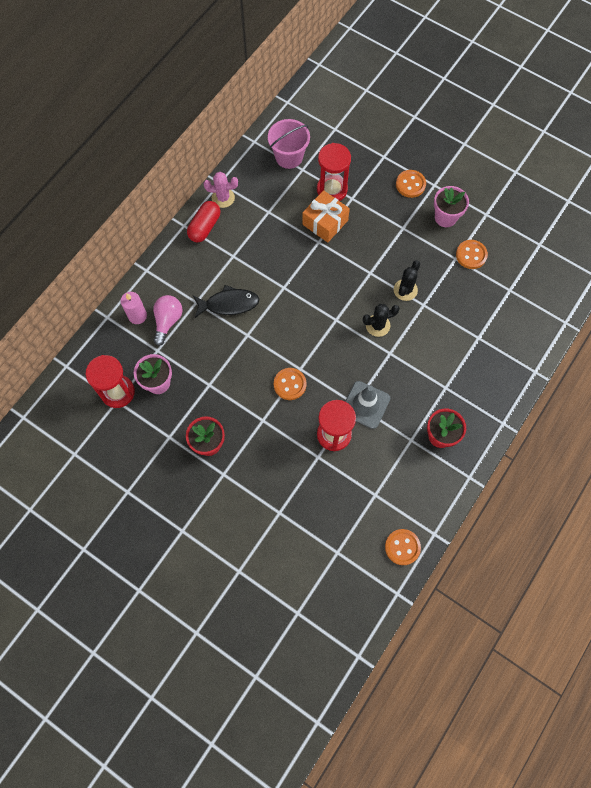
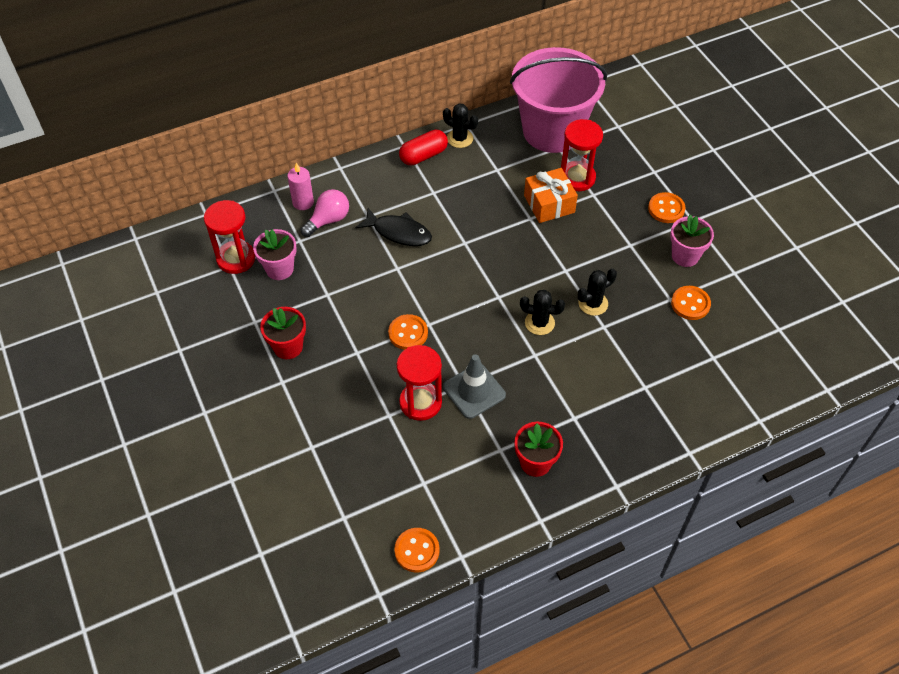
camera: 30 degrees right, 15 degrees down
(223, 198) = (460, 138): pink cactus -> black cactus
(289, 157) = (552, 131): pink bucket -> pink bucket, size x1.86

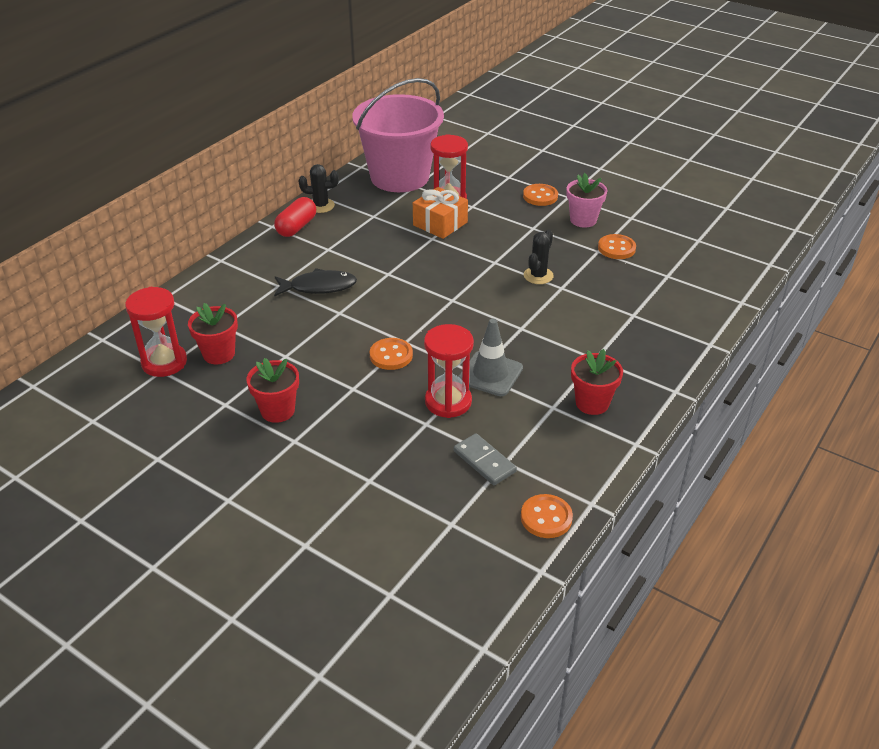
camera: 30 degrees left, 15 degrees down
(279, 269) = (219, 354): pink flower pot -> red flower pot
(303, 202) = (203, 296): pink candle -> none
(328, 220) = (240, 301): pink light bulb -> none
(408, 474) = (484, 461): none -> grey domino
(539, 323) = (505, 304): black cactus -> none

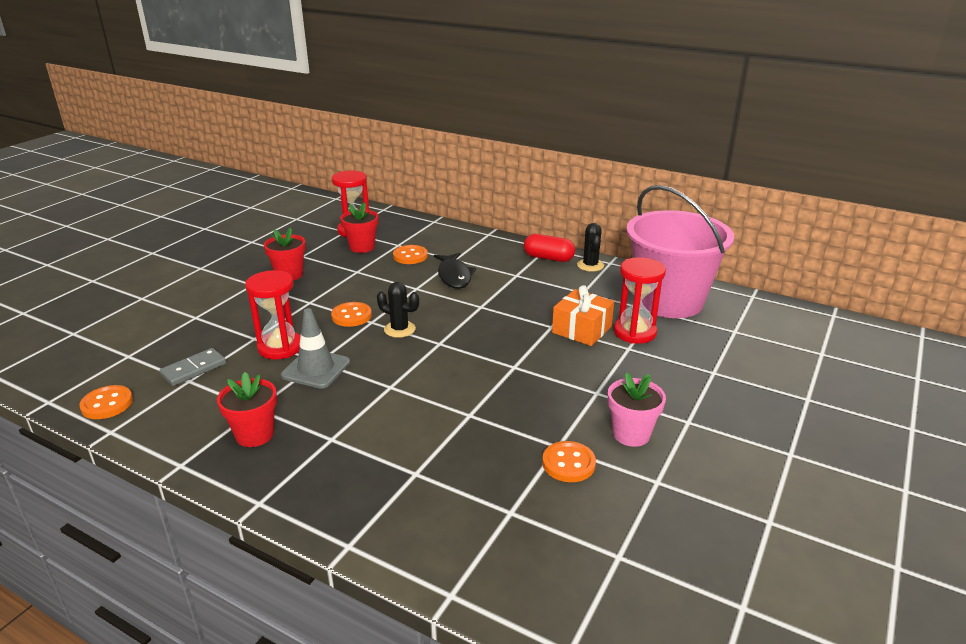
camera: 85 degrees right, 10 degrees down
(538, 275) = (491, 397): black cactus -> black cactus (399, 329)
(540, 196) = (676, 397): orange button -> orange button (410, 256)

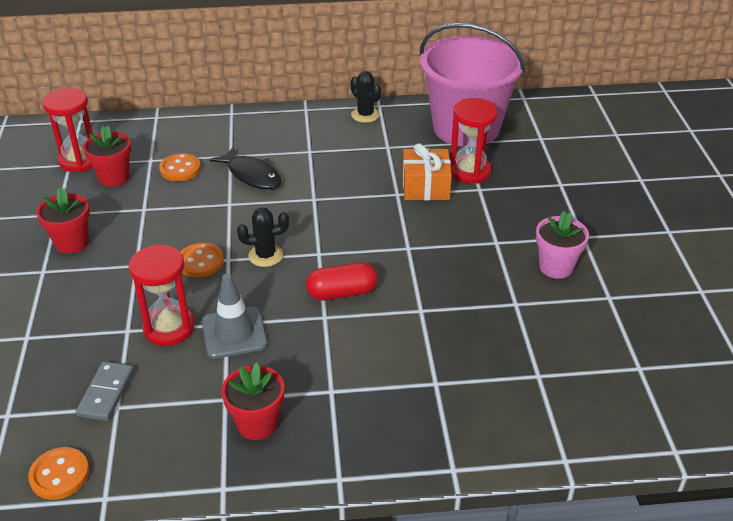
camera: 35 degrees left, 10 degrees up
(548, 258) = (319, 120): red capsule -> red capsule (342, 293)
(568, 463) = (538, 314): orange button -> none

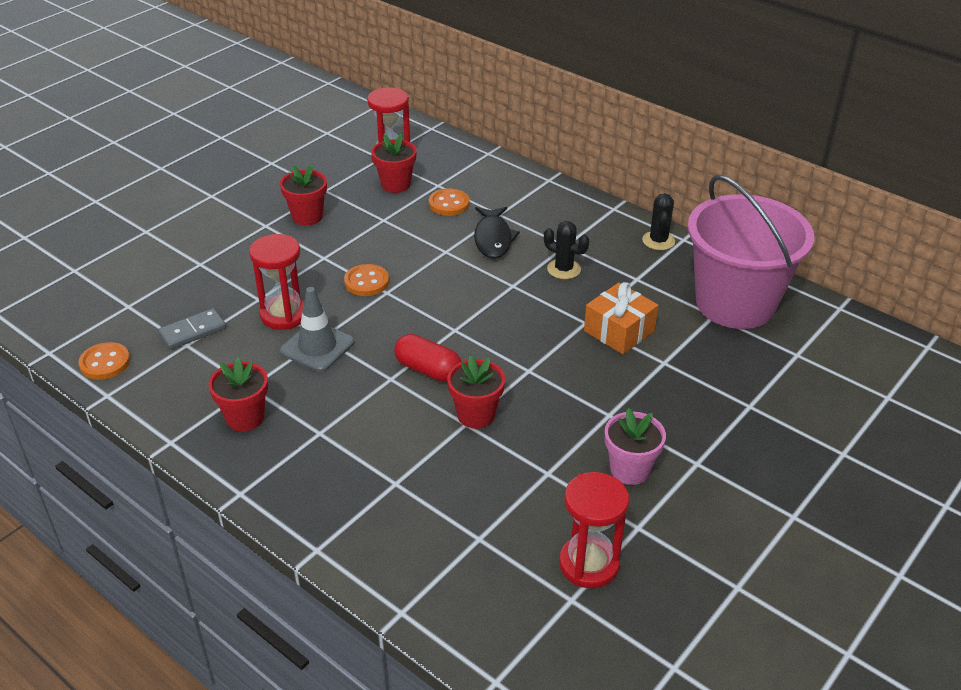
camera: 45 degrees right, 0 degrees up
(266, 255) = (415, 306): black cactus -> black cactus (564, 269)
(419, 300) = (476, 415): none -> red flower pot
(469, 171) = (678, 342): red hourglass -> red hourglass (589, 564)

